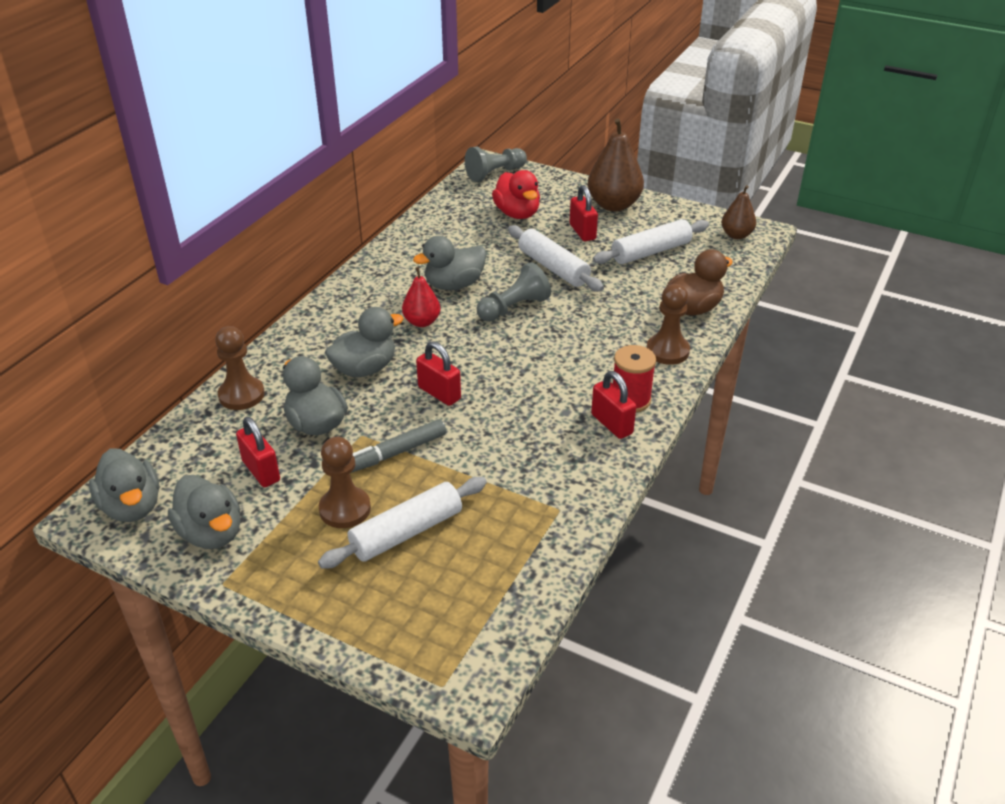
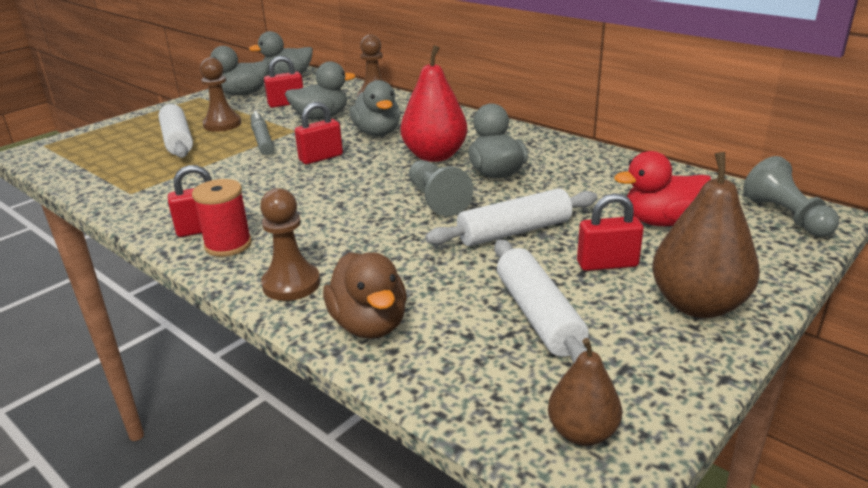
camera: 105 degrees right, 10 degrees down
(422, 322) = (435, 156): red pear -> red pear, size x1.71

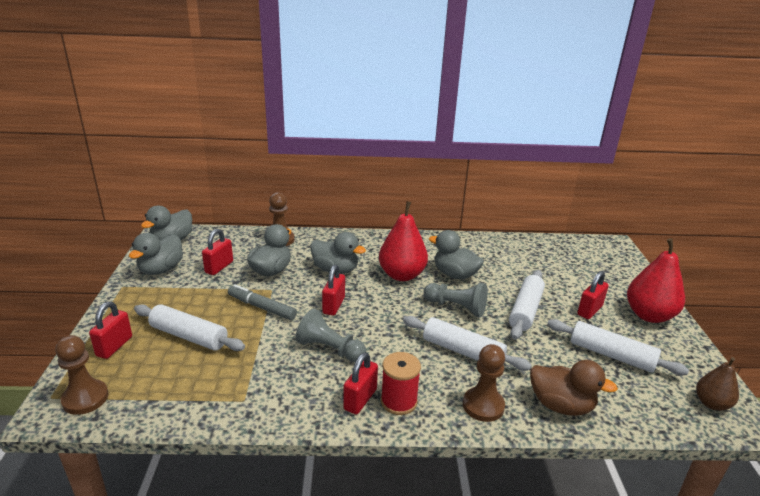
camera: 45 degrees left, 0 degrees up
(125, 130) = (114, 346): none -> red padlock
(222, 124) = (200, 306): brown pawn -> brown pawn (85, 398)
(365, 236) = (462, 351): none -> white rolling pin
(661, 221) = (570, 274): red duck -> none
(698, 305) = (649, 315): brown pear -> red pear
(786, 216) = (606, 250): grey pawn -> grey pawn (330, 349)

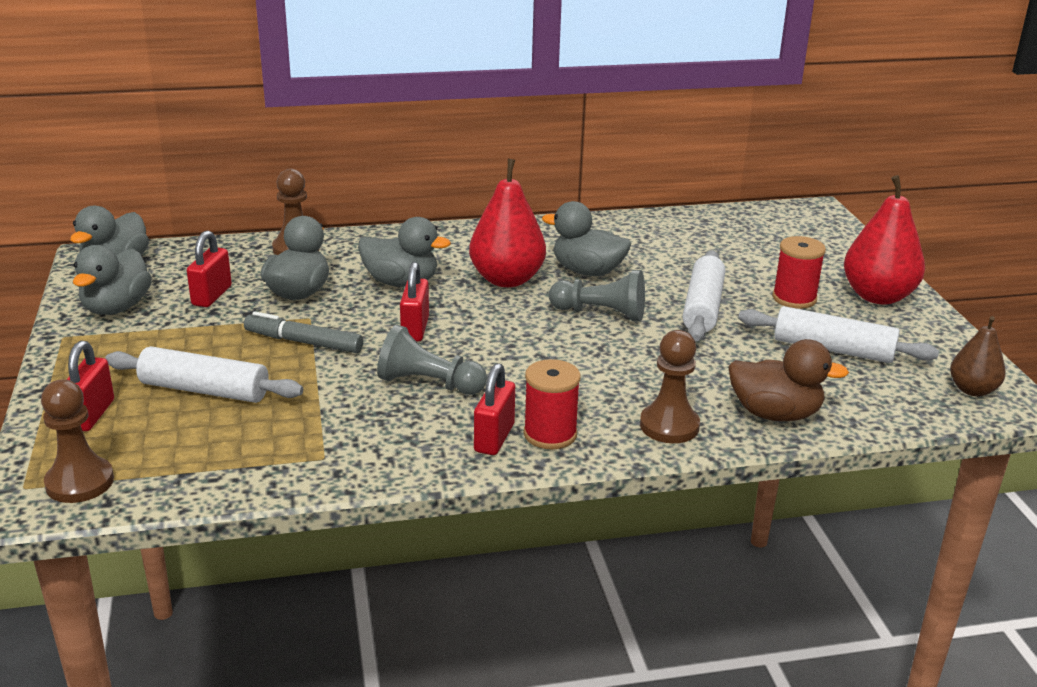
camera: 10 degrees left, 0 degrees up
(462, 351) = (624, 366): white rolling pin -> none
(589, 310) = (794, 298): red padlock -> red spool

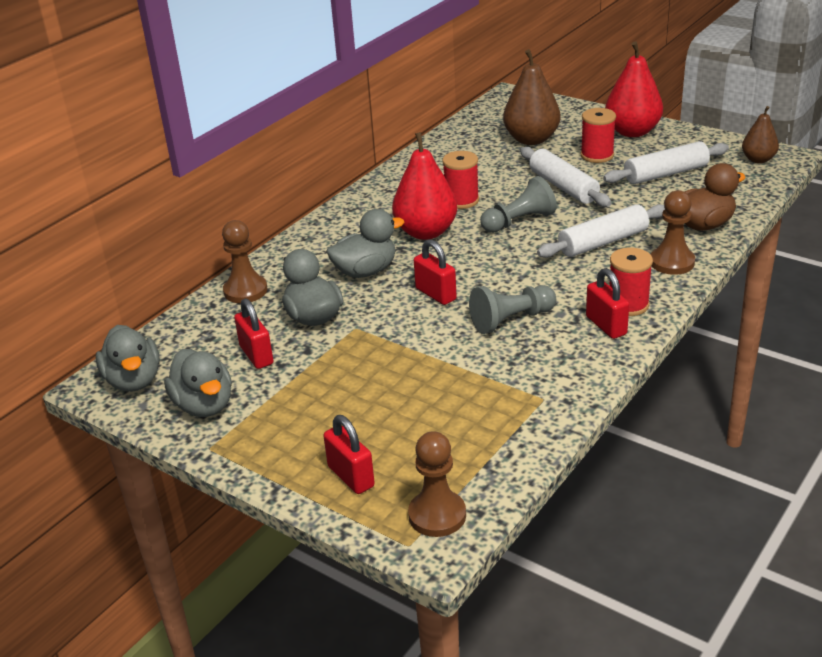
camera: 40 degrees left, 5 degrees up
(204, 390) = (389, 412): white rolling pin -> white rolling pin (603, 242)
(304, 342) = (387, 344): grey marker -> none
(587, 271) = (461, 200): grey duck -> red spool
(757, 254) = (531, 139): none -> brown pear

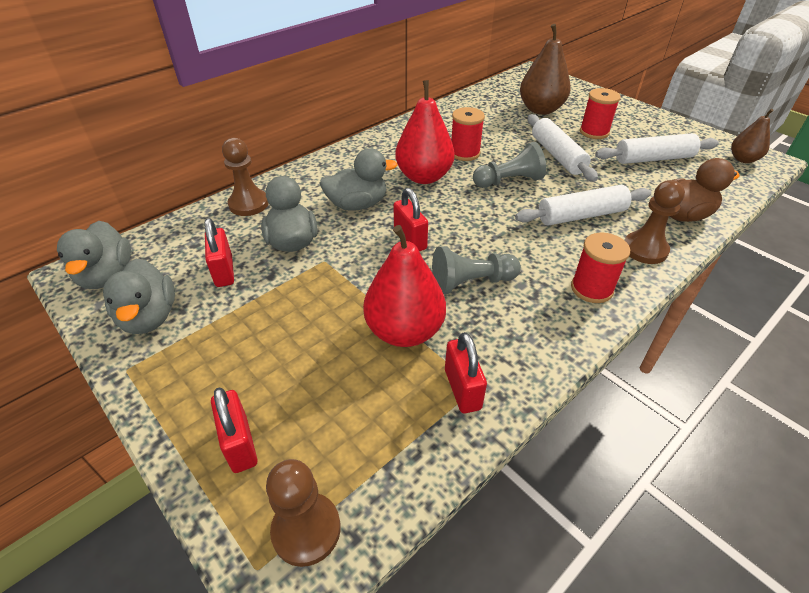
camera: 10 degrees right, 10 degrees up
(606, 325) = (564, 309): red padlock -> red padlock (462, 389)
(632, 132) = (629, 116): red pear -> red pear (404, 331)

